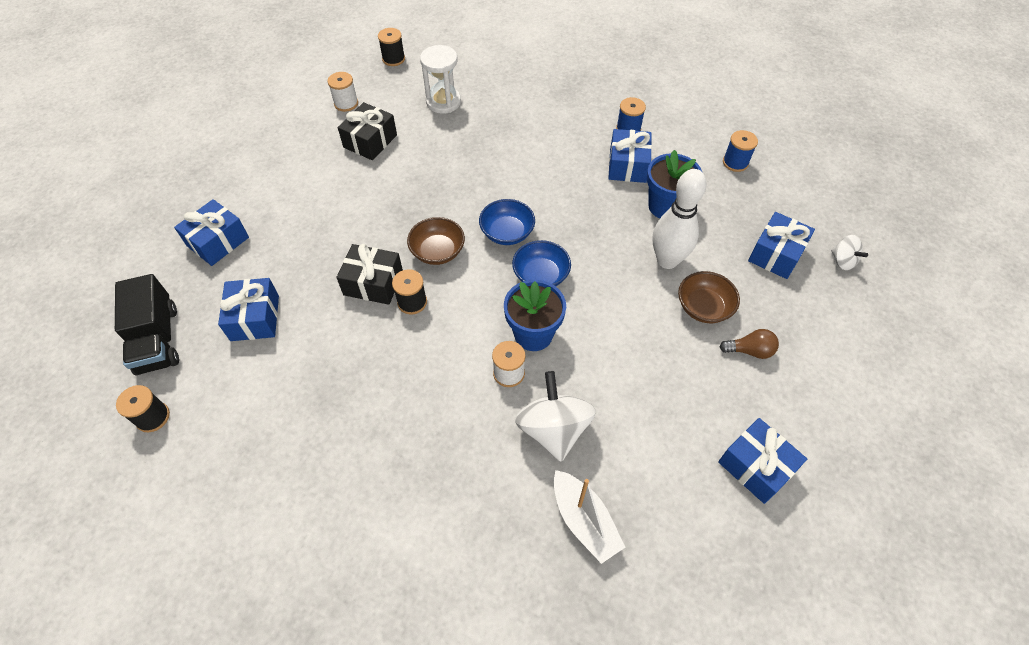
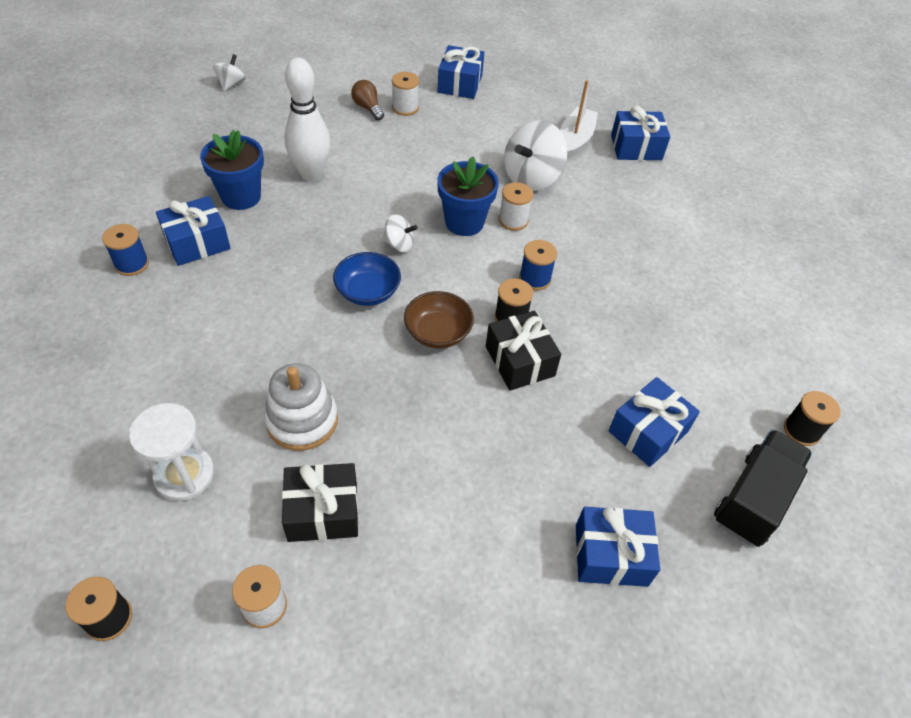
camera: 130 degrees left, 5 degrees down
(433, 156) = (302, 420): none -> white stacking toy
(541, 275) = (399, 244): blue bowl -> white spinning top
(703, 307) = (346, 140): brown bowl -> none
(733, 384) = (405, 108): none -> white spool
(735, 162) = (139, 170): blue spool -> blue spool (535, 278)
(776, 254) = (252, 118): blue gift -> blue gift (636, 147)

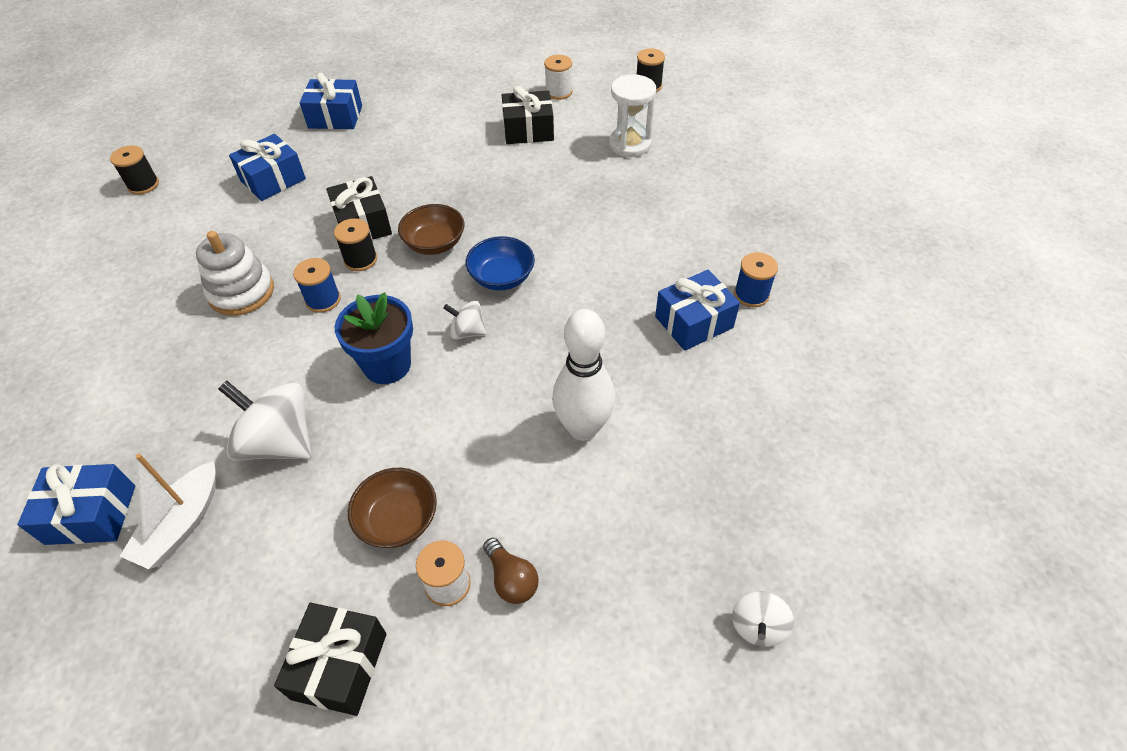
camera: 175 degrees left, 0 degrees up
(241, 196) = (665, 386): blue flower pot -> none
(302, 420) = (551, 177): white stacking toy -> white stacking toy (241, 292)
(439, 135) = (398, 520): none -> brown bowl
(460, 84) = (339, 666): blue gift -> black gift
(513, 220) = (325, 371): white spool -> none
(531, 177) = (279, 442): white spinning top -> white spinning top turned 105 degrees counterclockwise
(754, 499) = (216, 145): black truck -> none

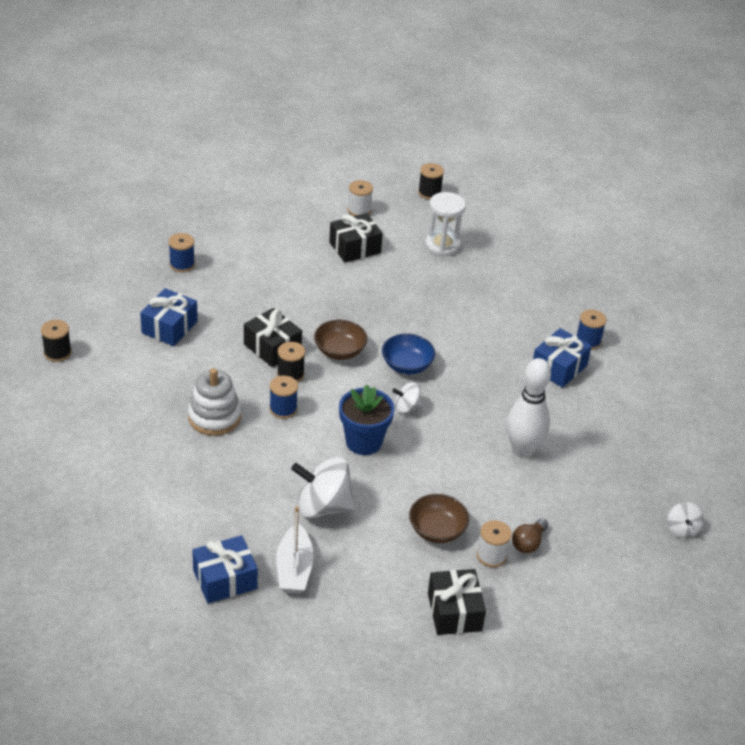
camera: 25 degrees left, 10 degrees down
(335, 117) = (182, 264): blue gift -> blue spool
(511, 579) = (528, 543): brown light bulb -> brown light bulb turned 90 degrees clockwise

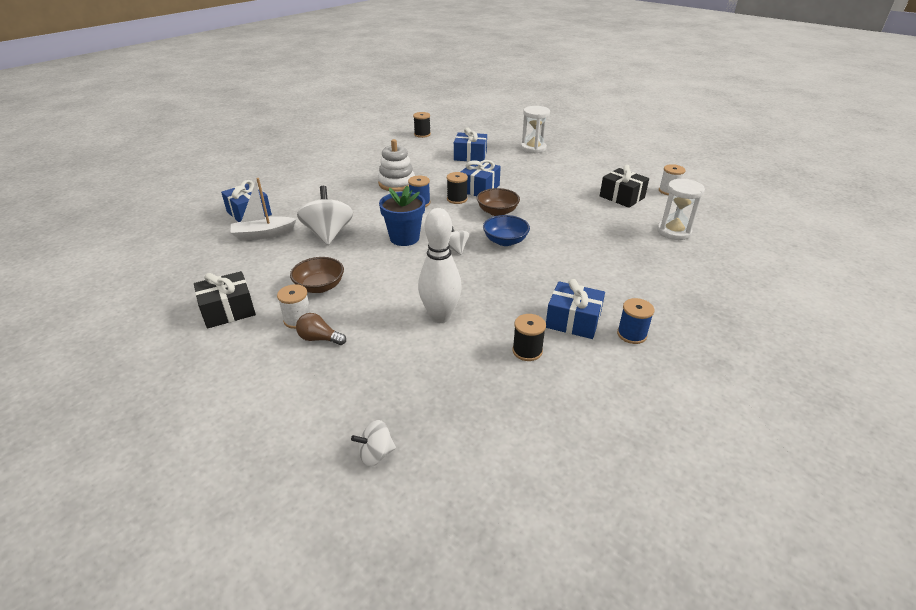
camera: 75 degrees right, 5 degrees down
(182, 264) = (533, 148): blue spool -> white hourglass
(272, 347) = (479, 188): black gift -> blue gift
(429, 192) = (735, 214): black spool -> black spool (527, 351)

